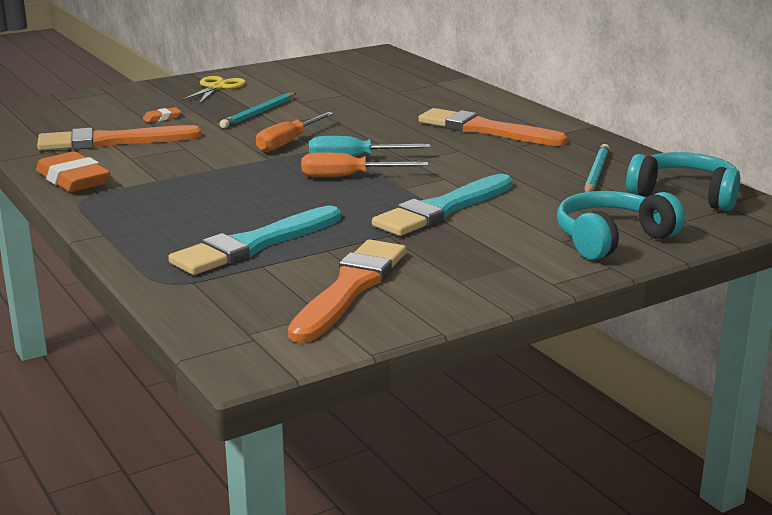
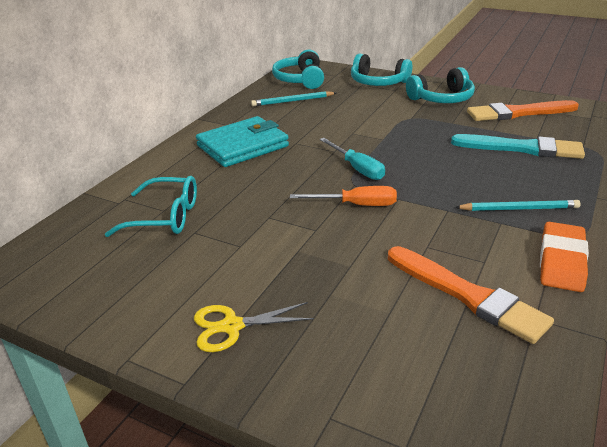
camera: 120 degrees left, 10 degrees up
(162, 118) = (373, 304): orange eraser -> none
(259, 113) = (297, 253): turquoise pencil -> turquoise pencil (519, 209)
(348, 177) = (391, 159): orange screwdriver -> none
(384, 90) = (165, 217): none -> turquoise glasses
(443, 209) = (399, 120): turquoise brush -> none
(481, 258) = (441, 98): none -> turquoise headphones
(485, 130) = (243, 146): orange brush -> turquoise wallet

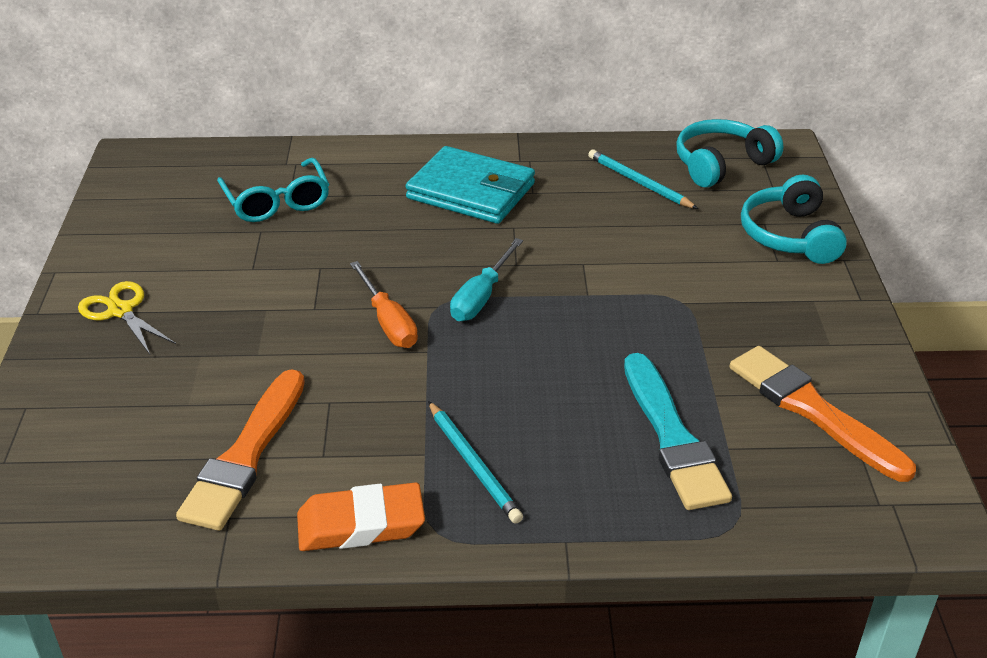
camera: 60 degrees right, 5 degrees up
(441, 98) = (790, 315): turquoise headphones -> none

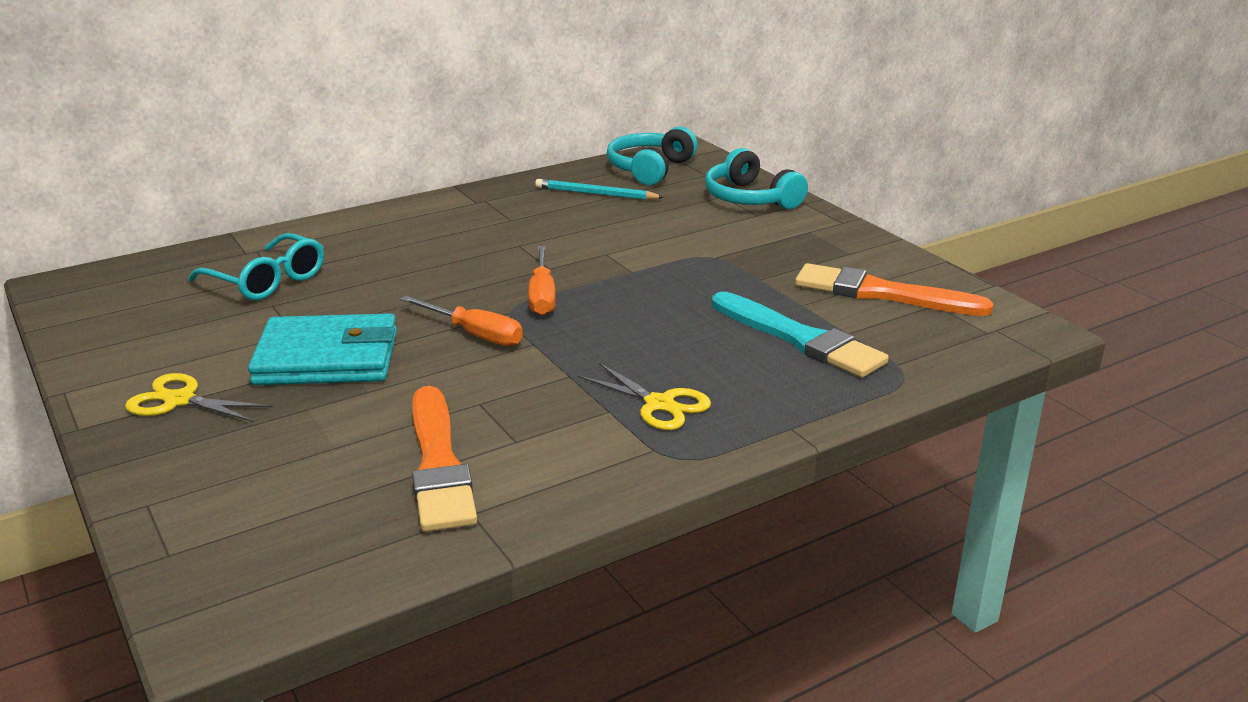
camera: 30 degrees left, 10 degrees down
(361, 524) = (605, 475): orange eraser -> none
(471, 191) = (454, 231): turquoise wallet -> turquoise wallet (327, 358)
(473, 464) = (659, 404): turquoise pencil -> yellow scissors
(481, 297) = (542, 296): turquoise screwdriver -> orange screwdriver

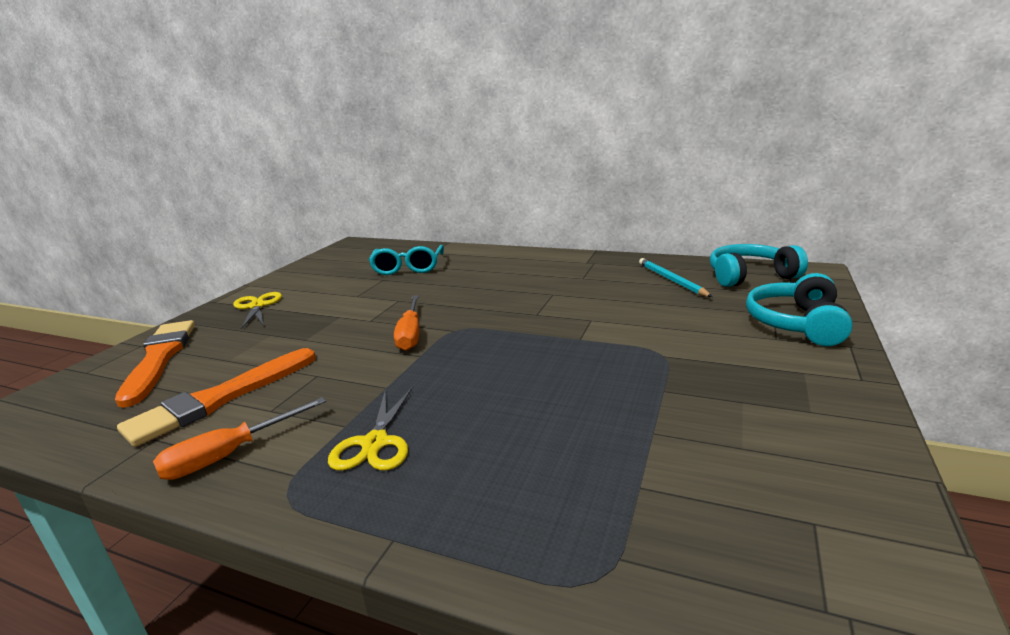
camera: 55 degrees right, 5 degrees down
(327, 358) = (335, 314): turquoise wallet -> none
(542, 296) = (492, 329): orange screwdriver -> orange screwdriver (229, 455)
(799, 339) = (582, 462): turquoise brush -> none
(882, 293) = (764, 470): orange brush -> orange brush (159, 358)

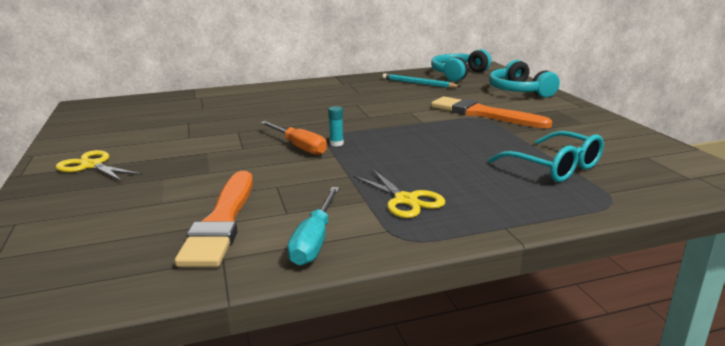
camera: 40 degrees left, 0 degrees up
(159, 358) = (73, 223): orange brush -> orange brush (483, 114)
(229, 455) = (314, 241): orange screwdriver -> turquoise screwdriver
(408, 267) = (195, 111): turquoise glasses -> turquoise glasses (554, 167)
(447, 341) = (336, 143): none -> turquoise glue stick

